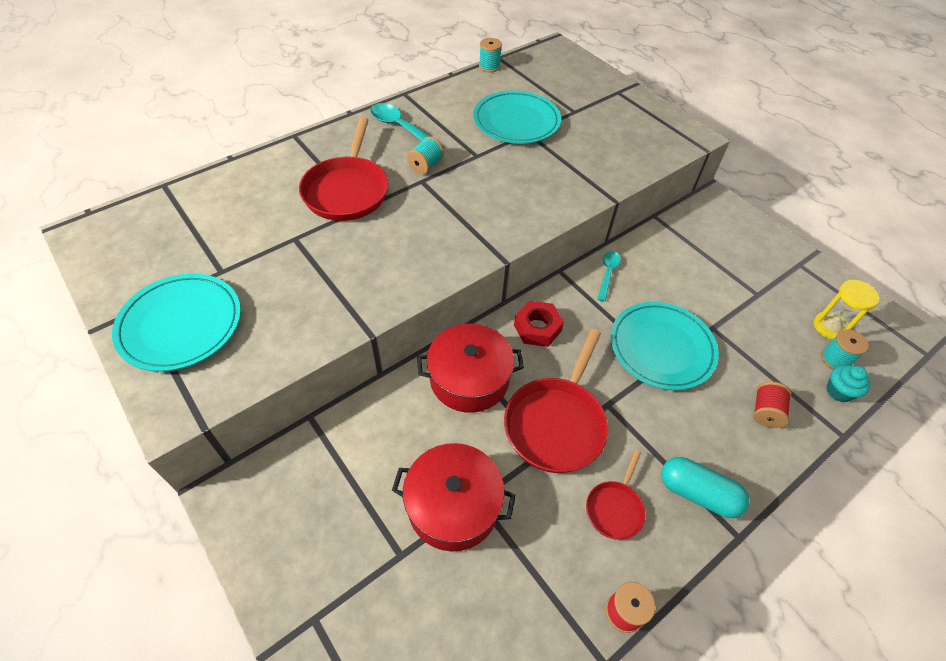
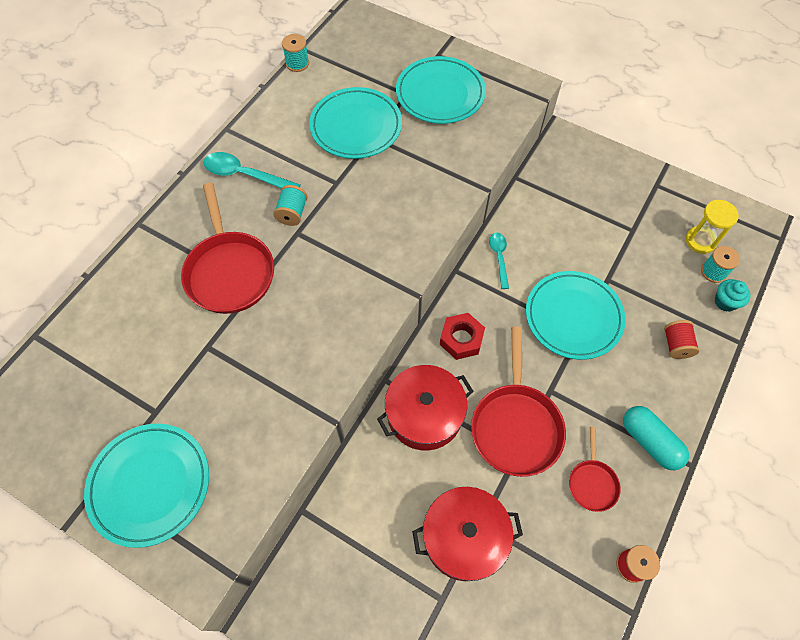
camera: 20 degrees left, 10 degrees up
(605, 119) = (440, 94): none -> turquoise plate
(697, 493) = (649, 441): turquoise capsule -> turquoise capsule turned 45 degrees clockwise

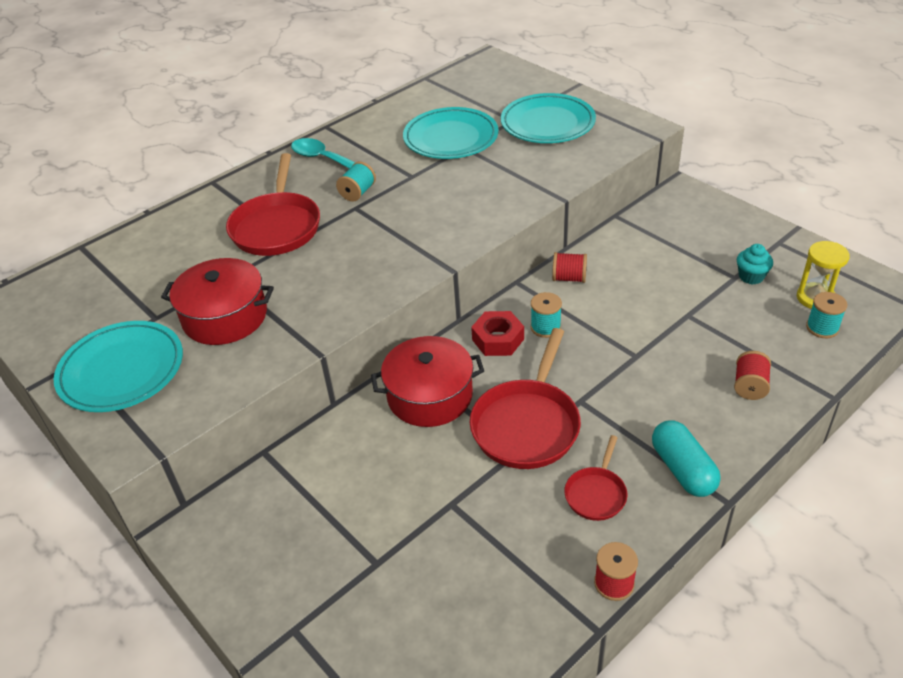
camera: 20 degrees right, 20 degrees down
(297, 63) = (416, 88): turquoise spool -> turquoise spool (545, 327)
(464, 537) = (426, 512): red pot -> red pot (225, 317)
(499, 257) = (569, 278): turquoise spoon -> red spool
(573, 317) = (633, 341): turquoise plate -> none
(725, 302) = (827, 357): turquoise cupcake -> turquoise cupcake (751, 276)

